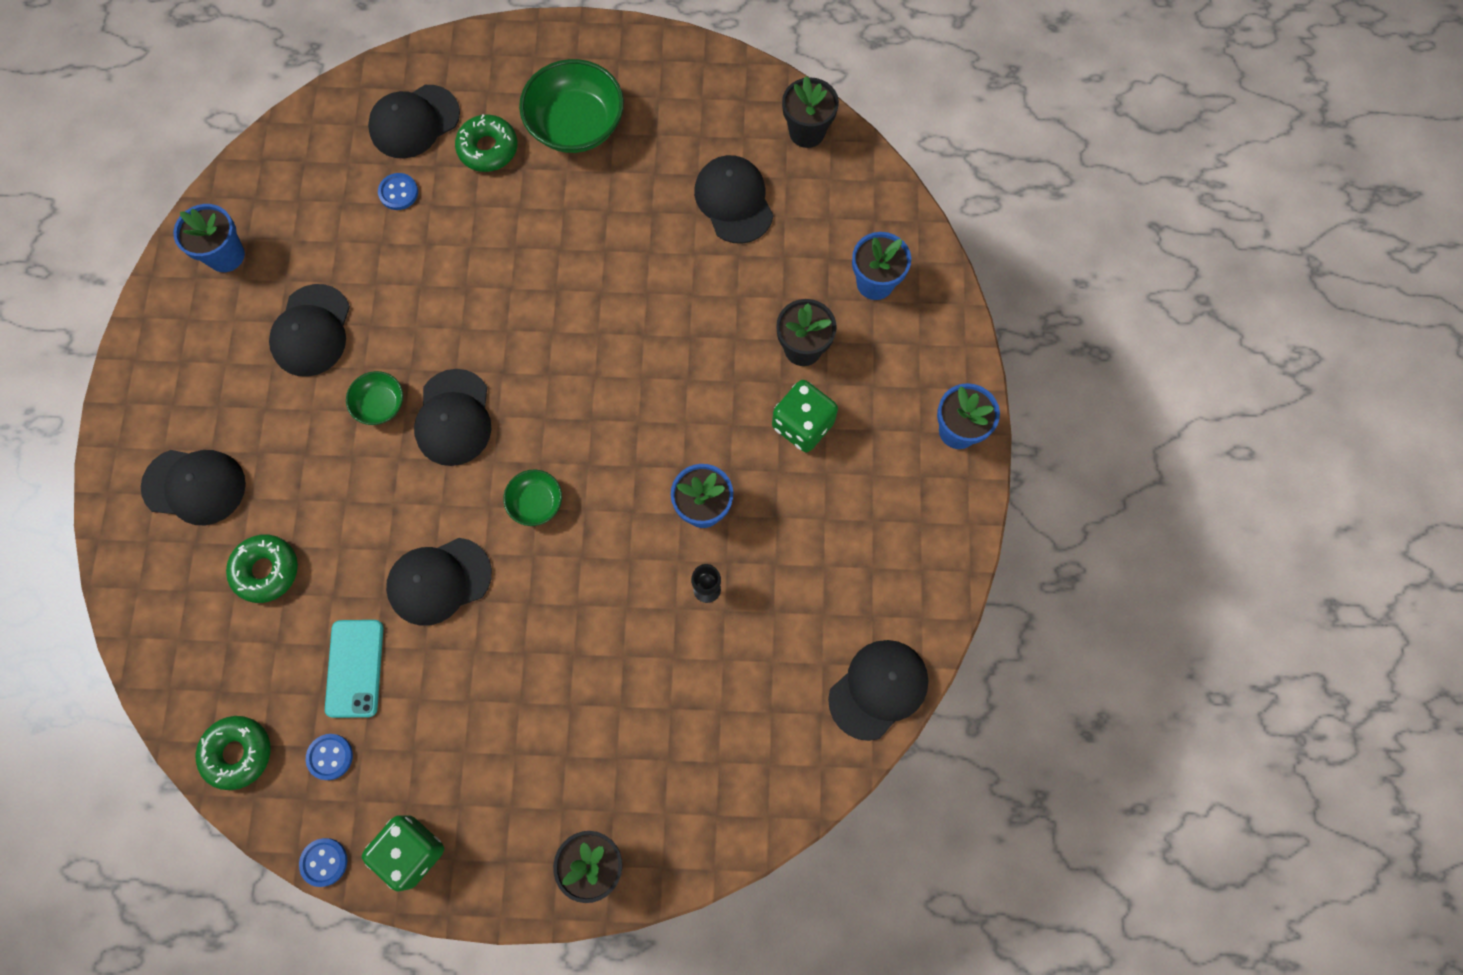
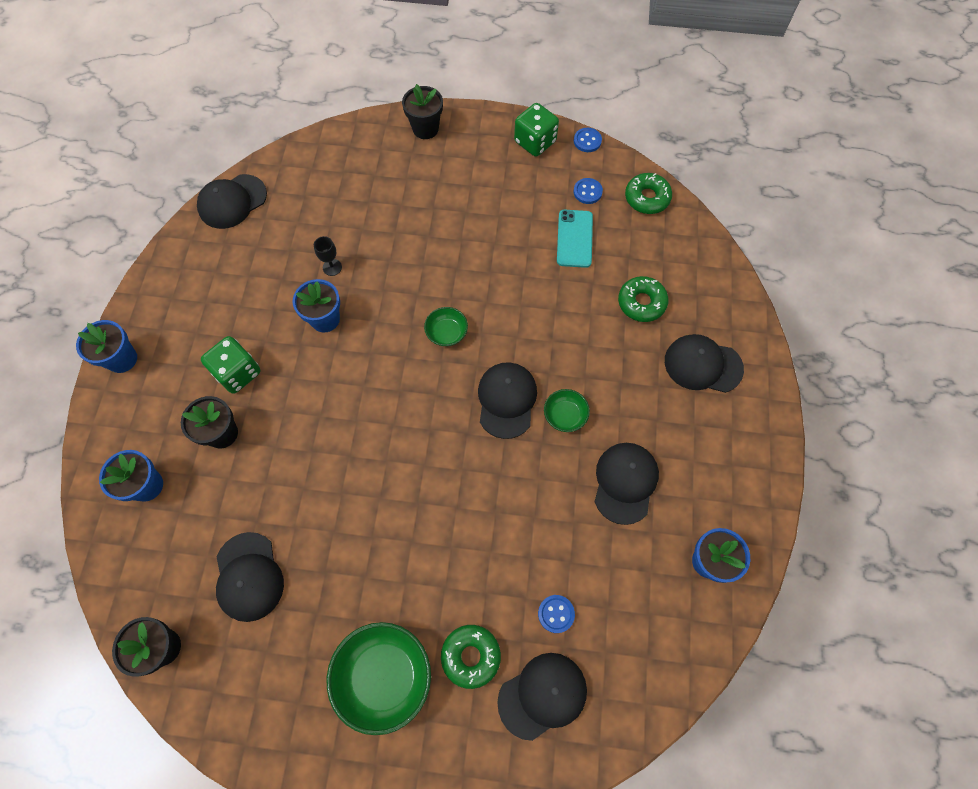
camera: 175 degrees left, 5 degrees down
(439, 581) = (518, 286): black cap -> none

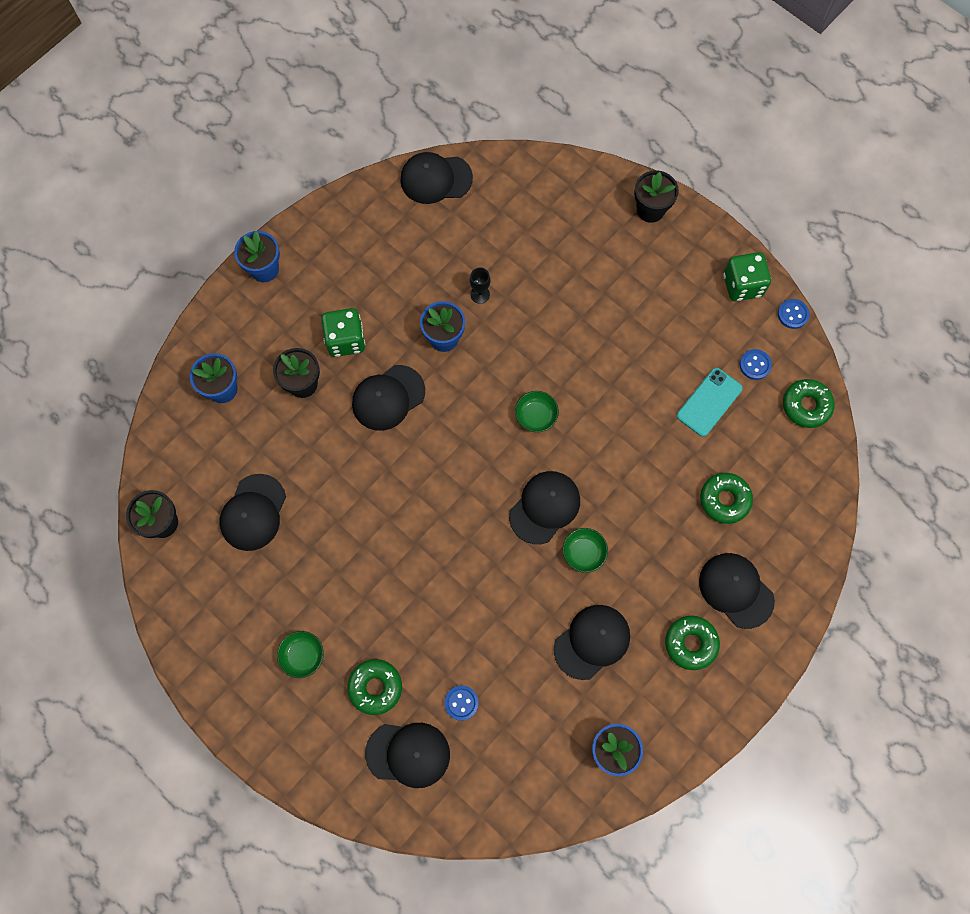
camera: 35 degrees right, 5 degrees up
(309, 397) = (388, 398): none -> black cap
(384, 676) = (302, 656): green bowl -> green bowl, size x0.52
(701, 429) = (690, 643): none -> green donut

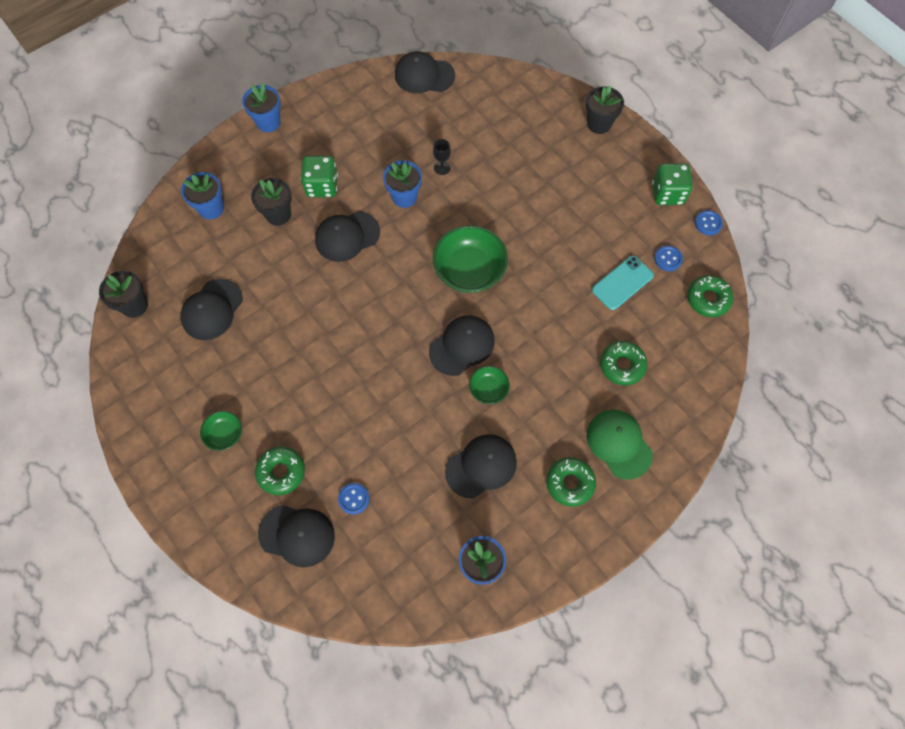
camera: 10 degrees right, 5 degrees down
(536, 416) = (469, 270): green bowl -> green bowl, size x1.94
(736, 590) = (619, 444): black cap -> green cap

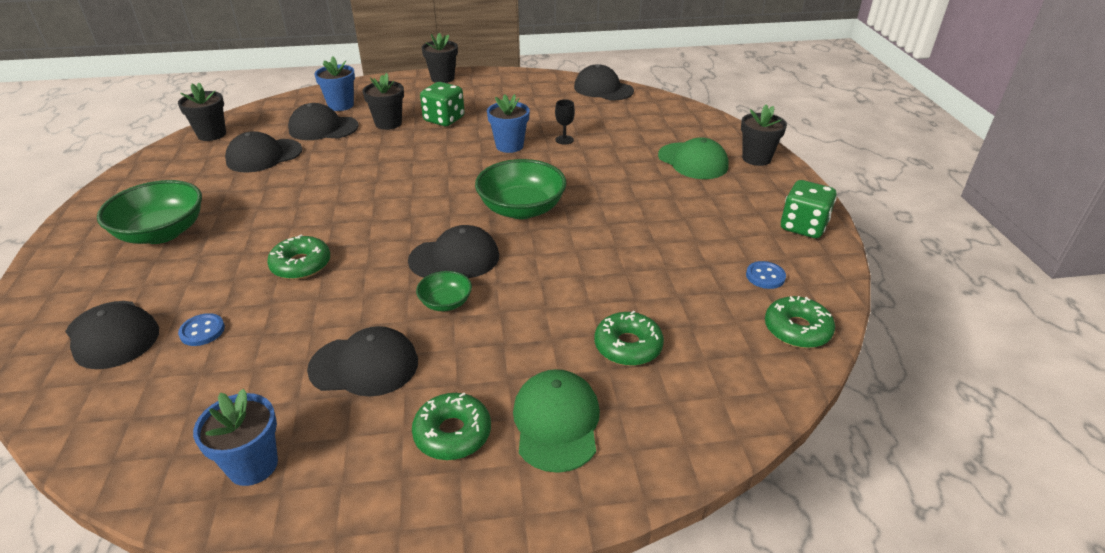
camera: 30 degrees right, 30 degrees down
(225, 434) = (162, 233): green bowl -> green bowl, size x1.94
(268, 122) = (442, 78): blue flower pot -> black flower pot
(281, 472) = (168, 279): green donut -> green donut (301, 265)
(347, 236) = (430, 152): black cap -> black cap (323, 128)
(555, 150) = (693, 161): none -> green cap
(622, 283) = (689, 276): turquoise phone -> none
(708, 223) = (842, 265): blue button -> none

